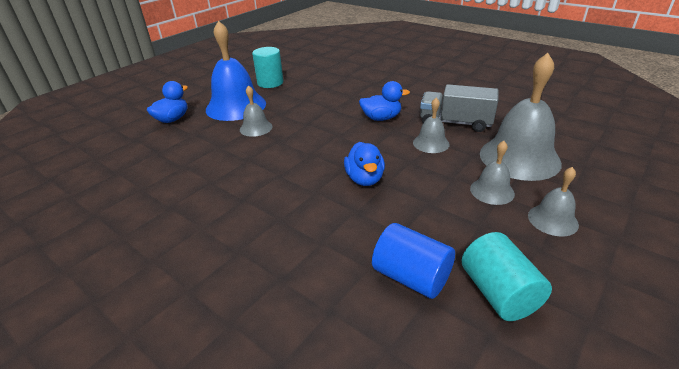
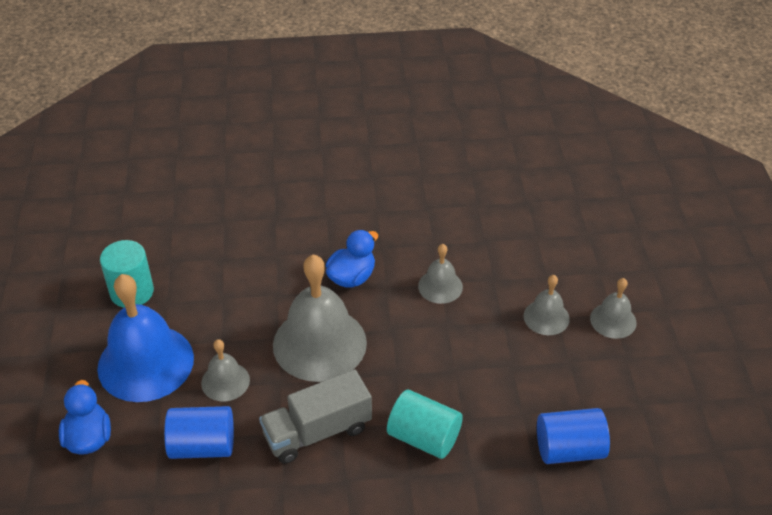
camera: 45 degrees left, 10 degrees up
(206, 145) = (202, 446): none -> blue cylinder
(364, 179) = (429, 375): blue duck -> none
(455, 123) = (434, 240): grey truck -> grey truck (317, 432)
(498, 293) = (633, 418): turquoise cylinder -> turquoise cylinder (424, 437)
(519, 158) = (533, 258): grey bell -> grey bell (319, 343)

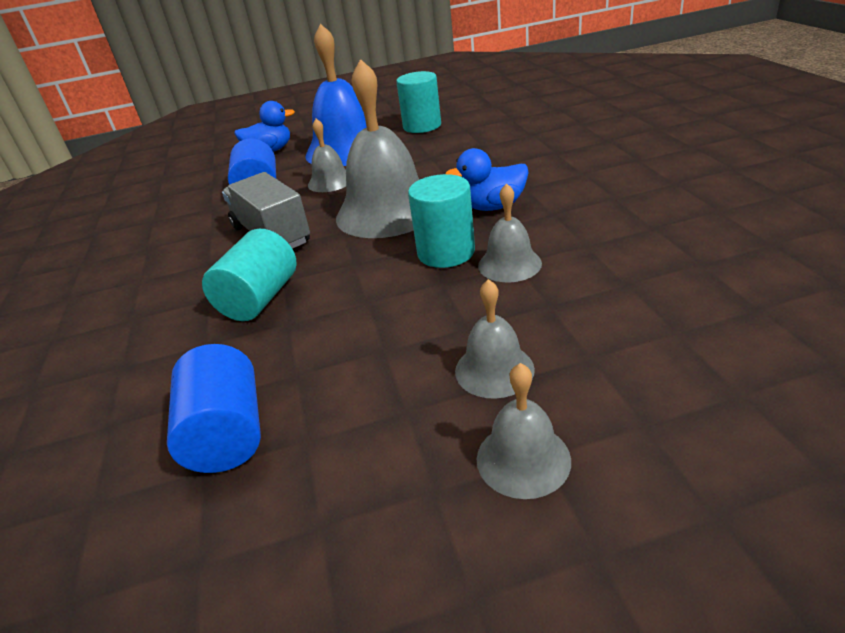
camera: 85 degrees right, 10 degrees down
(352, 277) = (492, 207): blue duck -> blue duck turned 135 degrees clockwise
(408, 316) = (446, 252): none -> turquoise cylinder

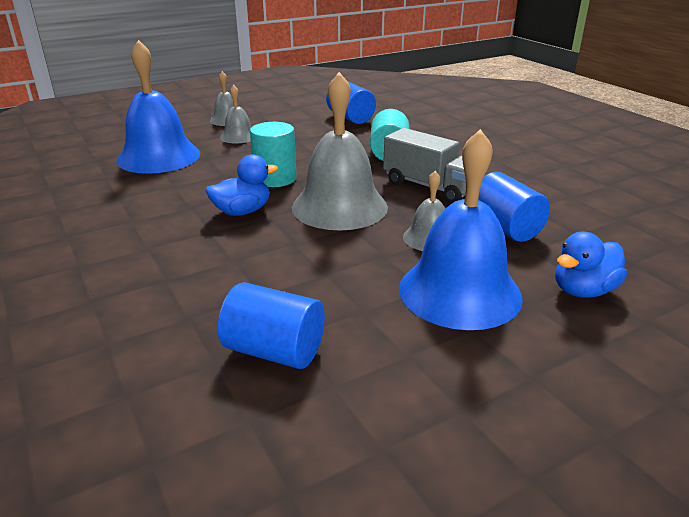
camera: 160 degrees right, 5 degrees down
(422, 126) = (370, 347): turquoise cylinder -> none
(477, 123) = (274, 351): none -> blue cylinder
(509, 264) = (229, 173): grey bell -> none
(639, 310) = (158, 157): none -> blue bell

